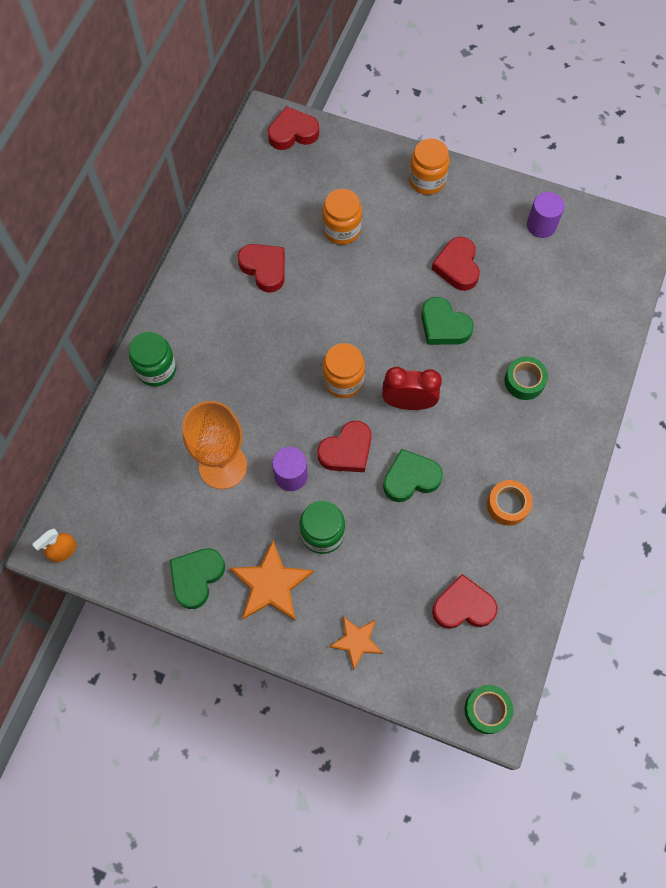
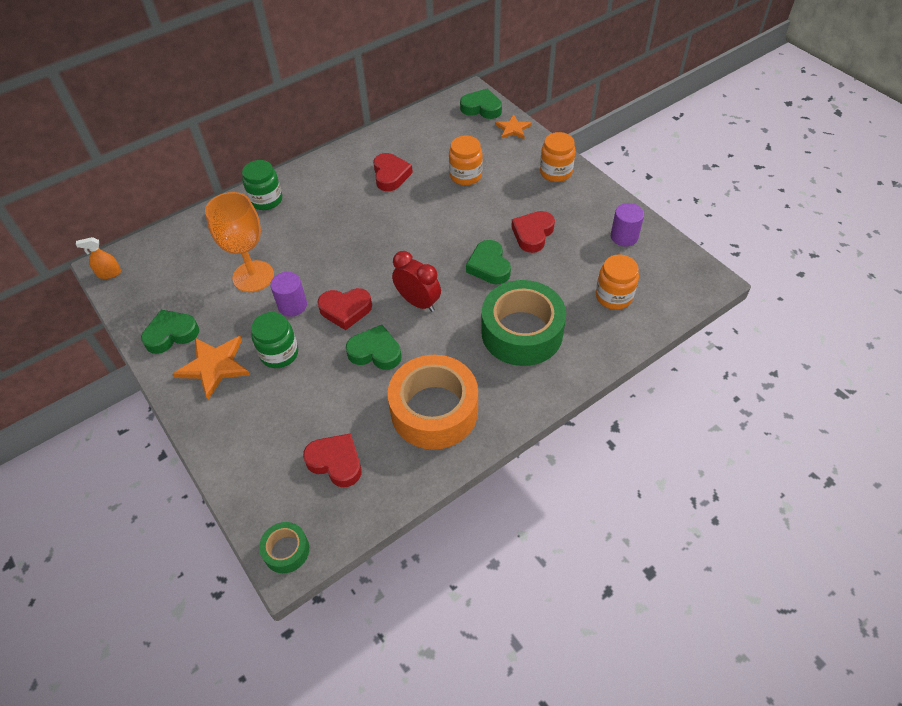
camera: 35 degrees right, 15 degrees down
(293, 133) = (481, 108): red heart -> green heart
(343, 380) = (383, 265): orange jar -> orange jar (614, 296)
(356, 641) = (236, 439): orange star -> orange star (513, 129)
(507, 505) = (434, 410): orange tape -> orange tape, size x2.15
(524, 381) = (522, 332): green tape -> green tape, size x2.15

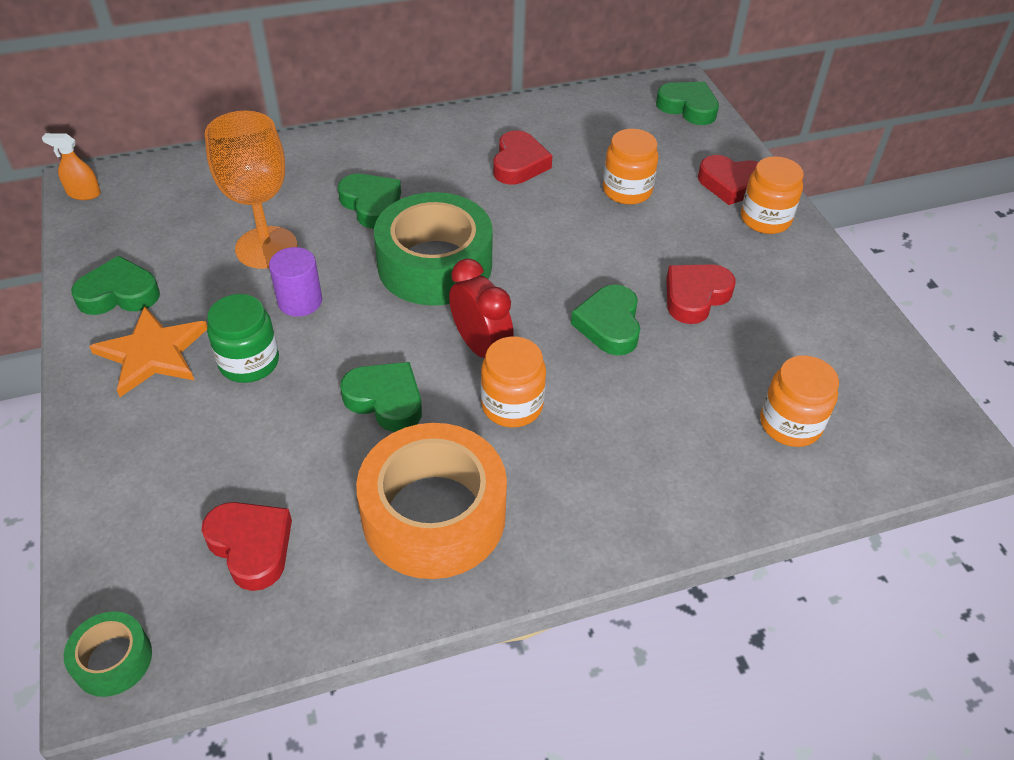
camera: 15 degrees right, 5 degrees down
(266, 200) = (333, 153): green jar -> none
(308, 229) = (371, 205): none -> green heart
(345, 310) = (371, 328): red heart -> red heart (732, 184)
(452, 332) = (512, 405): none -> orange jar
(513, 129) = (723, 145): orange star -> none
(522, 332) = (620, 436): green tape -> green tape (435, 265)
(624, 236) = (840, 338): purple cylinder -> none

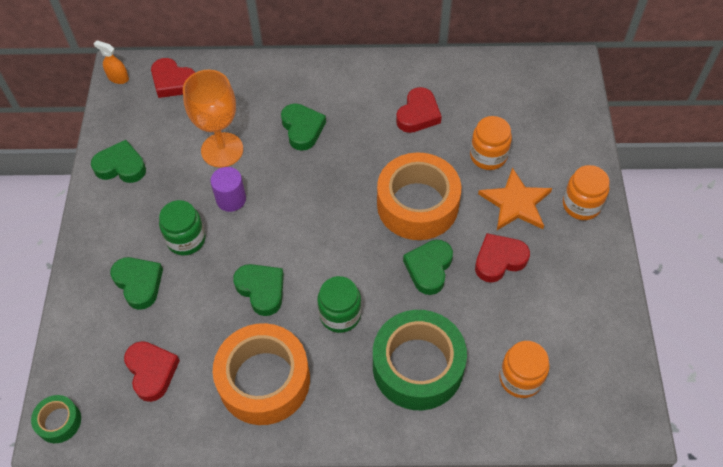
camera: 20 degrees right, 10 degrees up
(152, 353) = (130, 218): orange star -> orange star (515, 203)
(435, 265) = (328, 190): green tape -> green tape (418, 366)
(480, 347) = (336, 264): red clock -> none
(512, 405) = (340, 315): orange jar -> green jar
(561, 258) = (417, 205): none -> orange tape
(688, 107) = (568, 87): green heart -> green heart (139, 283)
(732, 184) = (570, 167): red heart -> red heart (173, 82)

